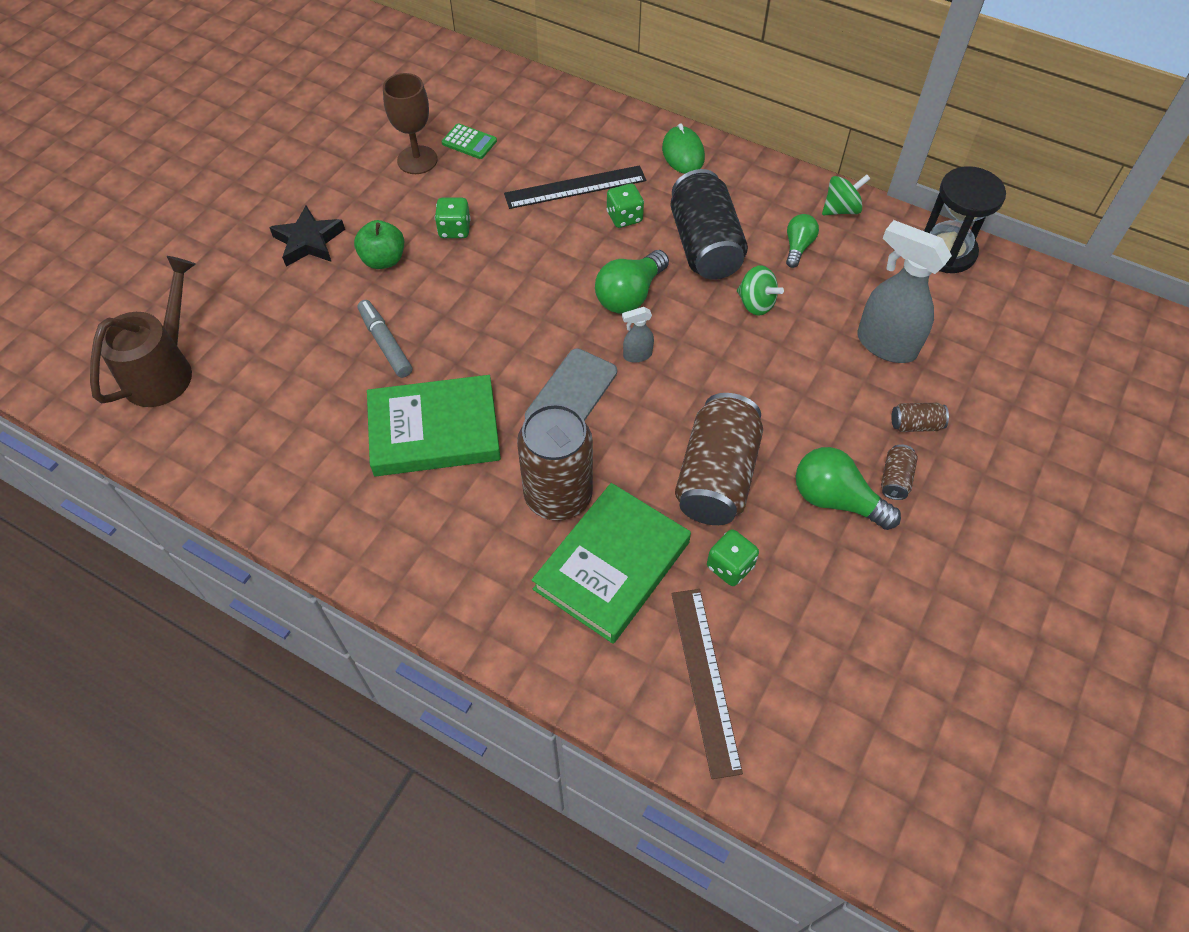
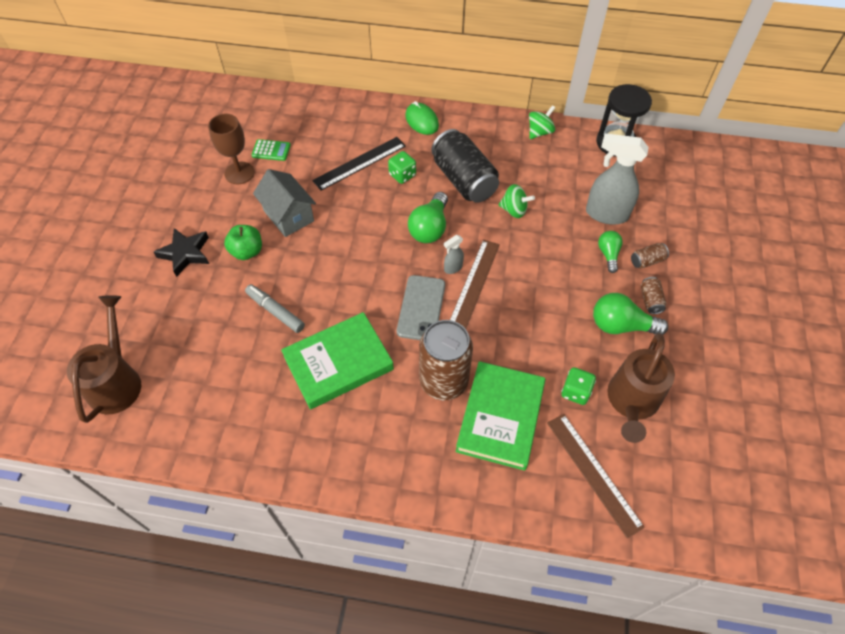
camera: 20 degrees left, 0 degrees up
(454, 229) = (288, 215): green dice -> grey house
(655, 385) = (473, 285): none -> brown ruler
(716, 476) = (540, 334): brown can -> none
(798, 247) = (523, 164): green light bulb -> green light bulb (608, 254)
(802, 606) = (631, 403): none -> brown watering can

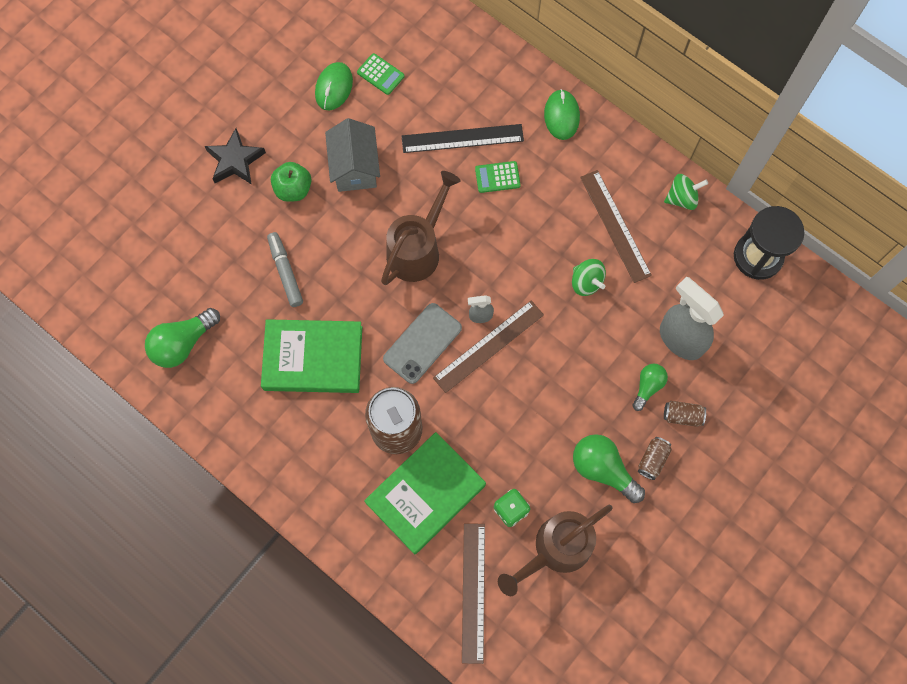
camera: 30 degrees right, 15 degrees up
(117, 380) = (114, 267): brown watering can -> brown watering can (418, 249)
(239, 173) = (334, 87): brown goblet -> green mouse
(402, 175) = (497, 177): green dice -> green calculator
(429, 228) = (486, 257): green light bulb -> green light bulb (183, 343)
(464, 180) = (558, 217): black can -> none
(507, 167) = (615, 226): none -> brown ruler

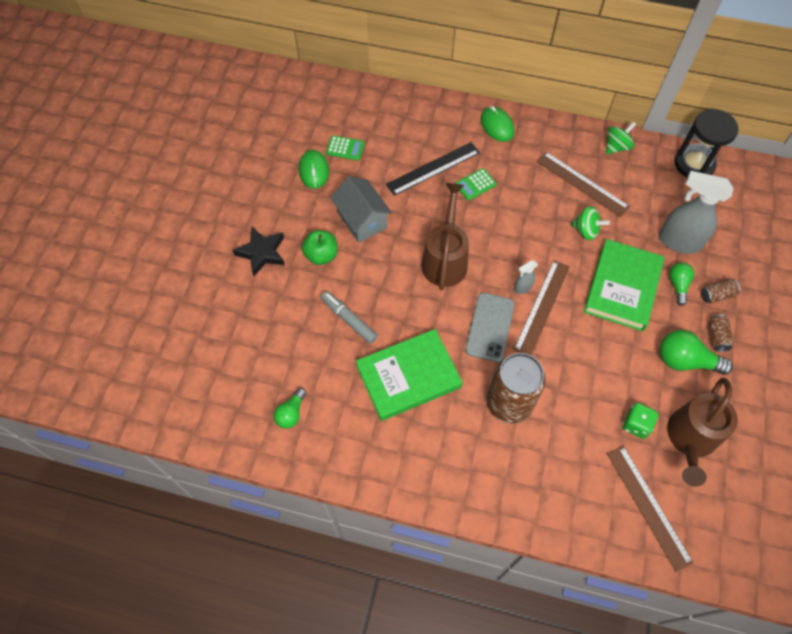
camera: 25 degrees left, 10 degrees down
(183, 343) = (291, 413): green light bulb -> green light bulb, size x0.61
(425, 494) = (561, 444): green book -> green book (622, 287)

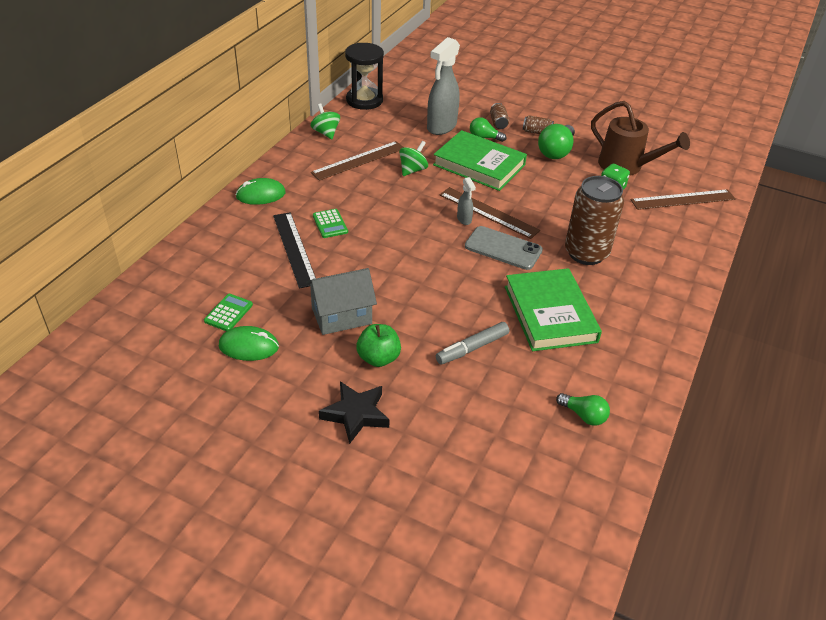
camera: 80 degrees left, 20 degrees down
(445, 259) = (415, 262): brown watering can -> none

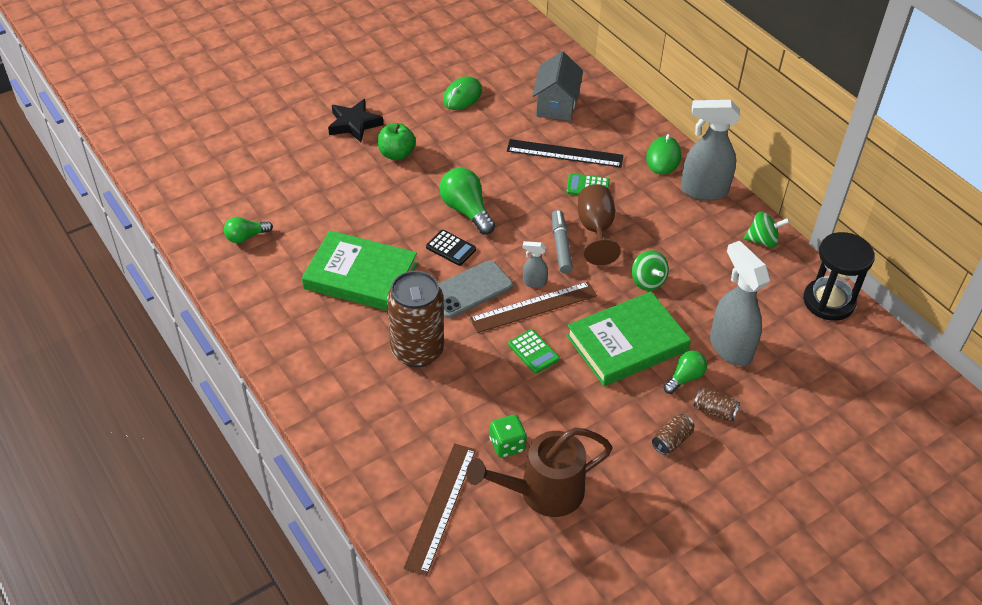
camera: 120 degrees right, 5 degrees up
(228, 313) = (507, 96): green calculator -> green calculator (533, 352)
(289, 167) = (703, 191): none -> grey spray bottle
(341, 316) = (458, 151): grey house -> grey house (556, 105)
(358, 160) = (690, 246): brown ruler -> none
(379, 206) = (595, 230): none -> brown goblet
(469, 274) = (451, 248): none -> black calculator
(472, 348) = (363, 208): grey marker -> grey marker (561, 246)
(556, 151) = (616, 435): green light bulb -> green light bulb (466, 210)

